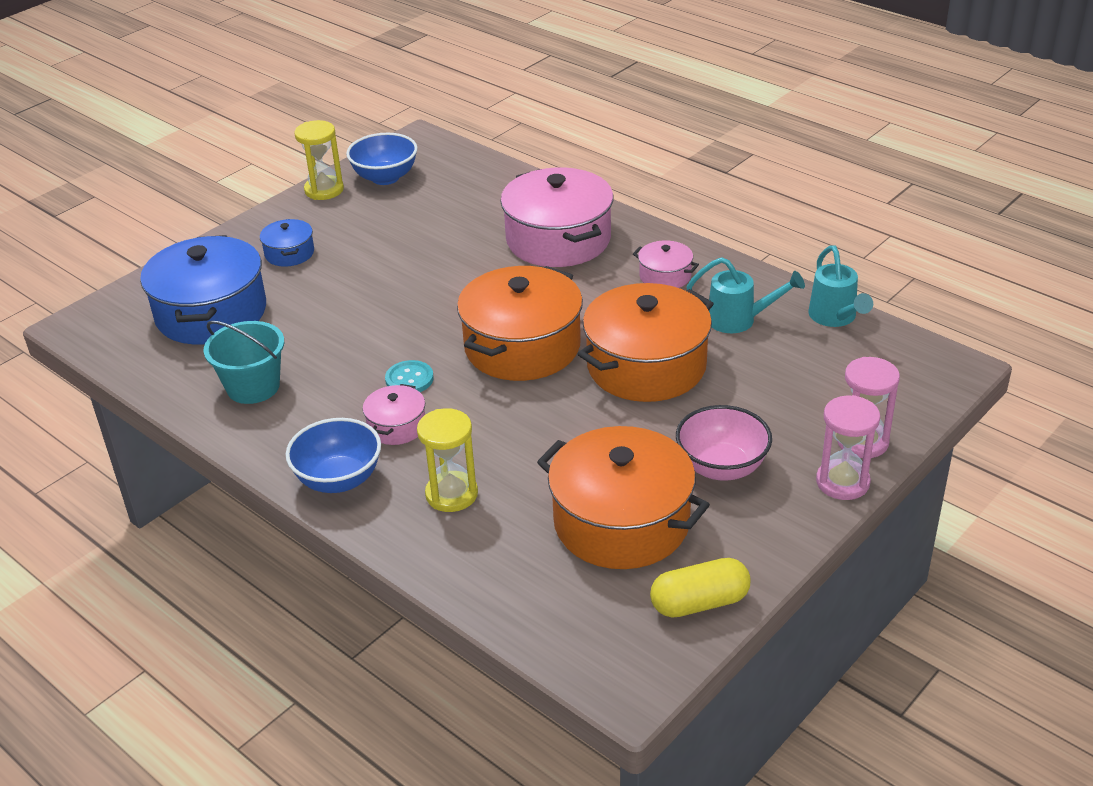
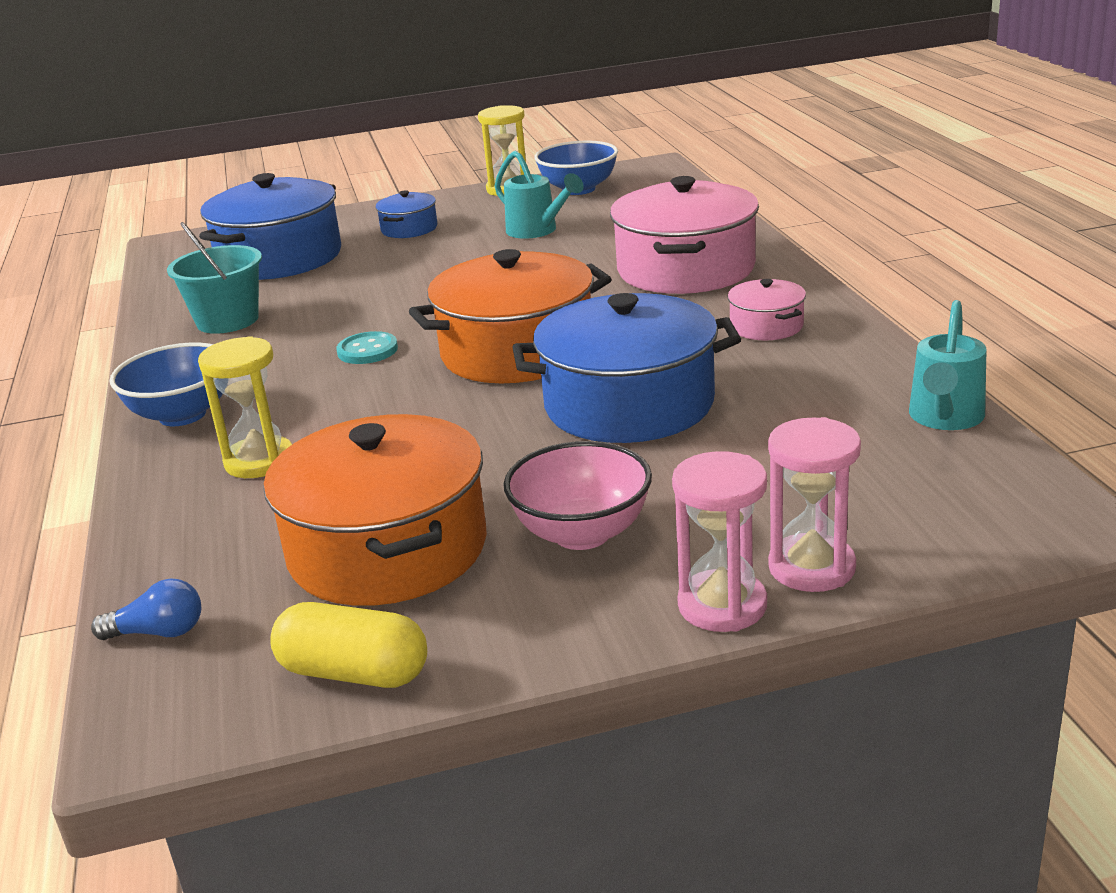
camera: 35 degrees right, 10 degrees down
(396, 426) = (298, 386): pink pot -> none
(552, 631) = (159, 632): none -> blue light bulb
(646, 366) = (629, 404): orange pot -> blue pot
(739, 320) = (805, 389): turquoise watering can -> turquoise watering can (537, 231)

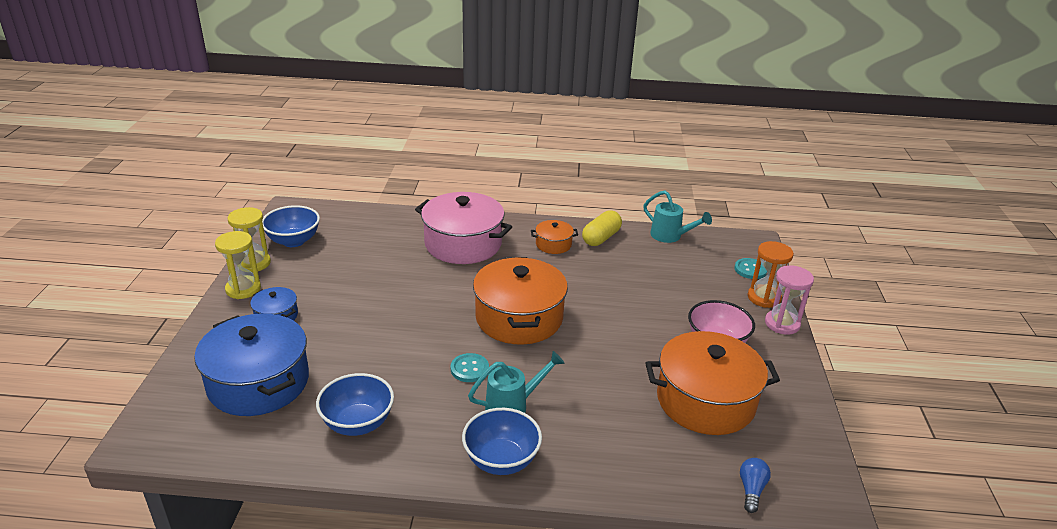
camera: 75 degrees left, 5 degrees up
(227, 320) = (358, 423): turquoise bucket -> blue bowl
(259, 461) = (588, 433): yellow hourglass -> yellow hourglass (243, 289)
(354, 673) = (801, 427): yellow capsule -> yellow capsule (601, 238)
(537, 231) = (347, 271): turquoise watering can -> turquoise watering can (512, 405)
(629, 404) = (606, 301): blue pot -> none
(766, 326) = (553, 244): pink pot -> orange pot
(811, 567) = (764, 298): pink hourglass -> orange hourglass
(920, 533) = (750, 270): none -> turquoise button

